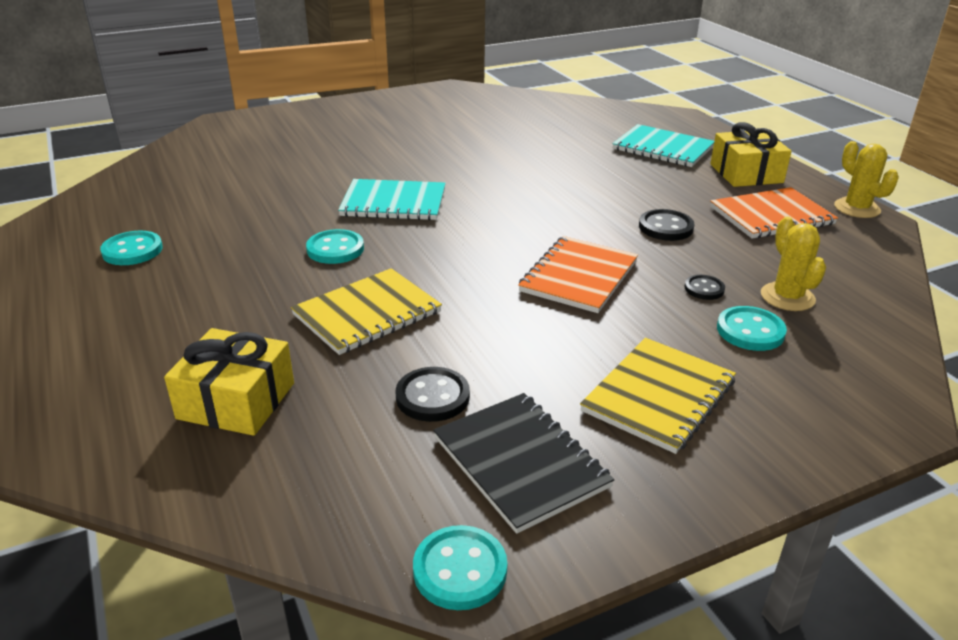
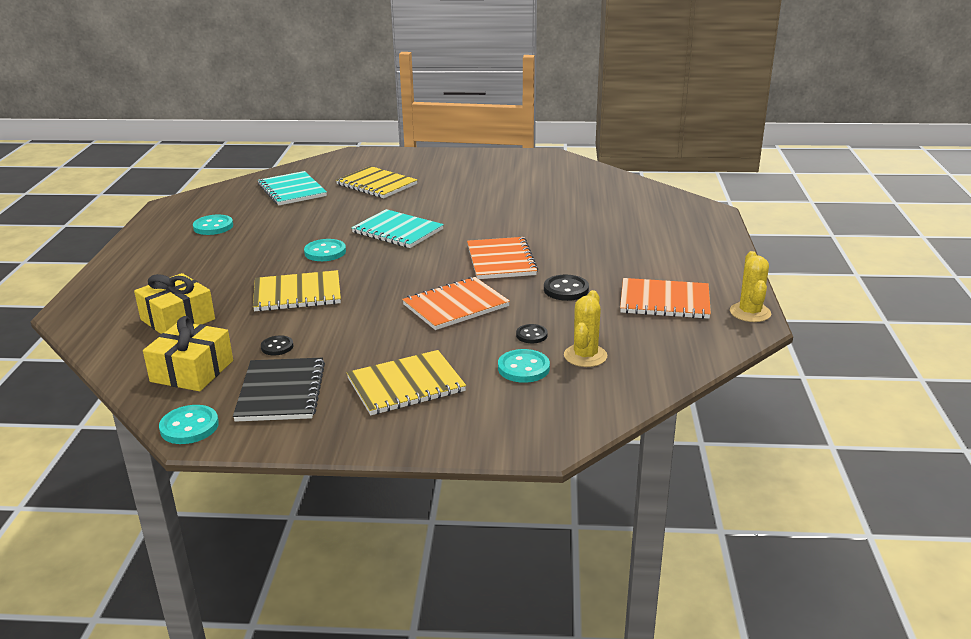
camera: 30 degrees right, 5 degrees down
(296, 152) = (376, 184): none -> yellow notebook
(432, 397) = (277, 347): black button -> black button, size x0.64
(556, 211) = (501, 260): none -> orange notebook
(662, 148) = (653, 233): turquoise notebook -> turquoise notebook (292, 190)
(746, 173) = (695, 266): yellow gift -> yellow gift (192, 371)

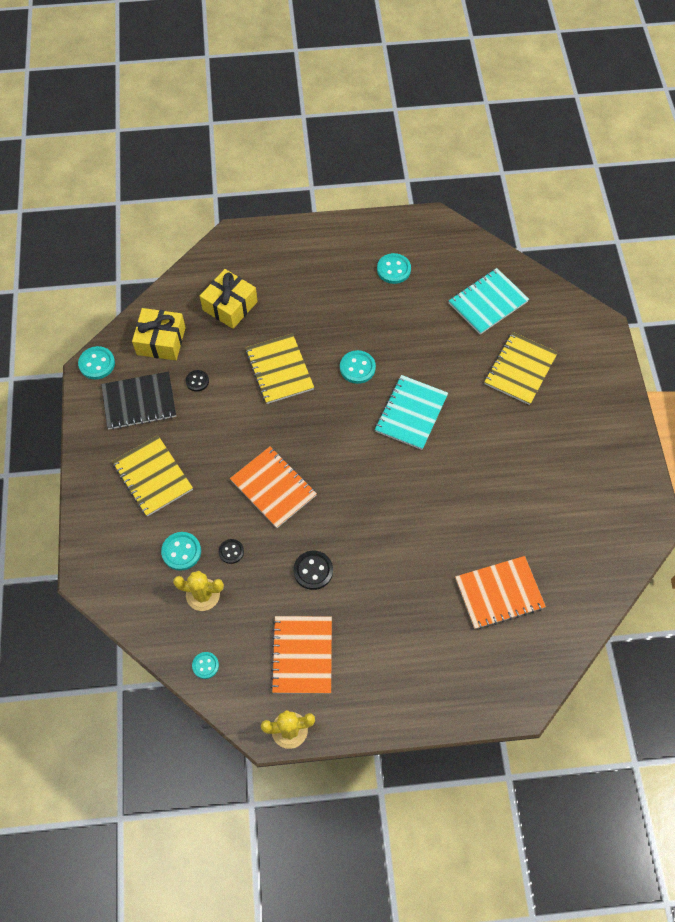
camera: 80 degrees right, 35 degrees up
(501, 260) = (363, 510): orange notebook -> orange notebook (499, 593)
(677, 358) = (205, 665): none -> turquoise button

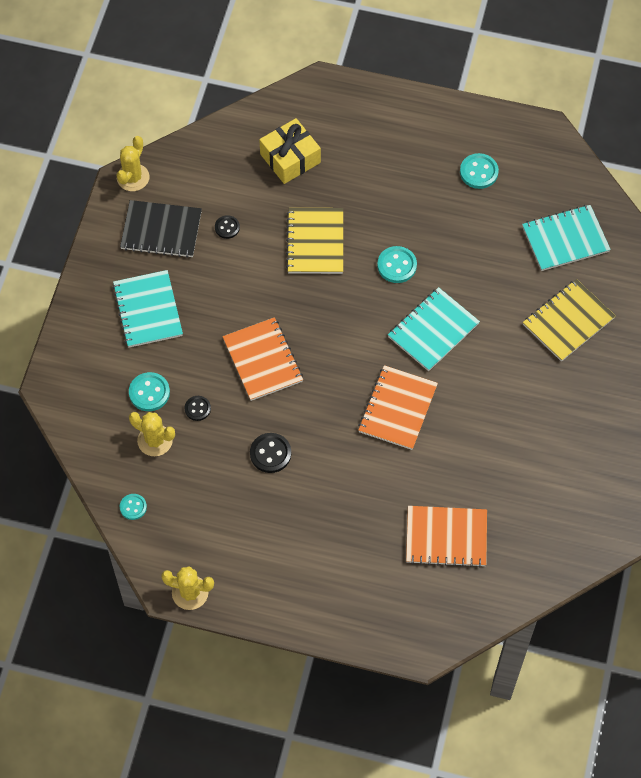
camera: 20 degrees right, 0 degrees up
(97, 364) = (133, 177): turquoise button -> yellow cactus
(152, 476) = (147, 310): yellow notebook -> turquoise notebook
(161, 341) = (206, 174): yellow gift -> none
(302, 655) = (228, 529): orange notebook -> orange notebook (397, 408)

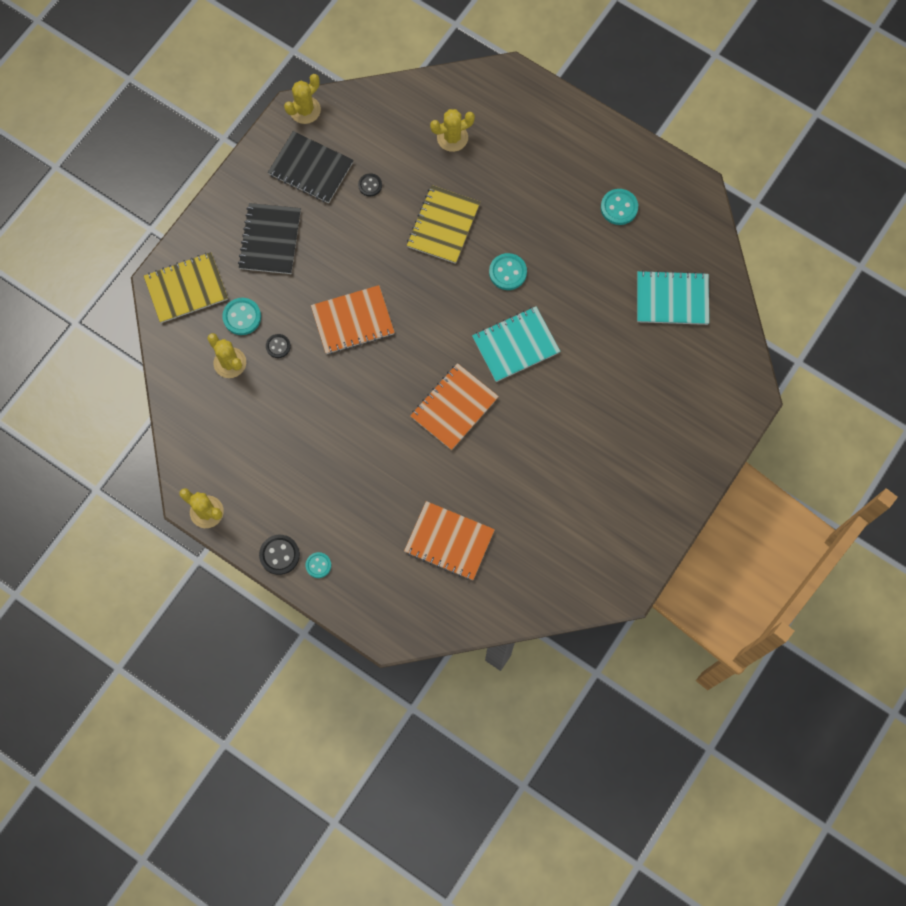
camera: 20 degrees right, 10 degrees up
(133, 507) = (188, 417): turquoise button -> turquoise button (318, 565)
(147, 310) = (270, 240): turquoise notebook -> black notebook
(263, 360) = (353, 321): orange notebook -> orange notebook turned 75 degrees clockwise
(270, 453) = (325, 410): black button -> black button (279, 555)
(290, 158) = (452, 138): yellow gift -> yellow cactus
(568, 321) = (642, 378): yellow notebook -> yellow notebook (186, 288)

